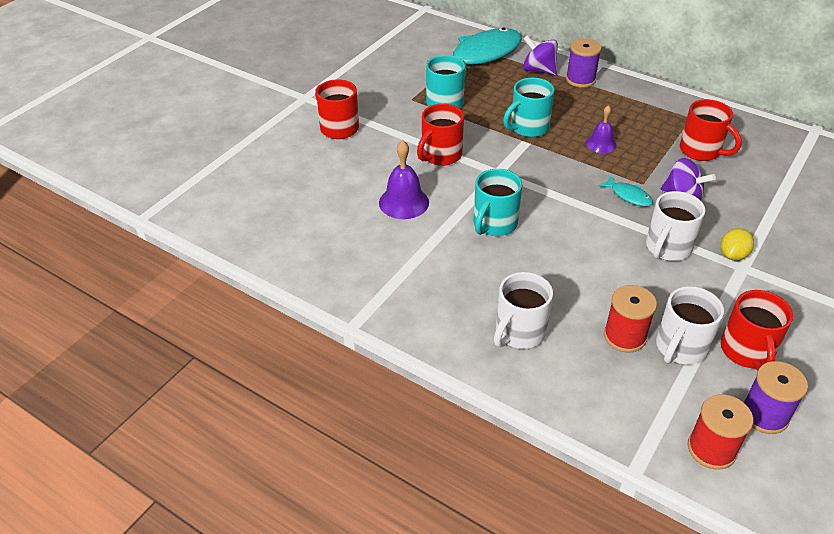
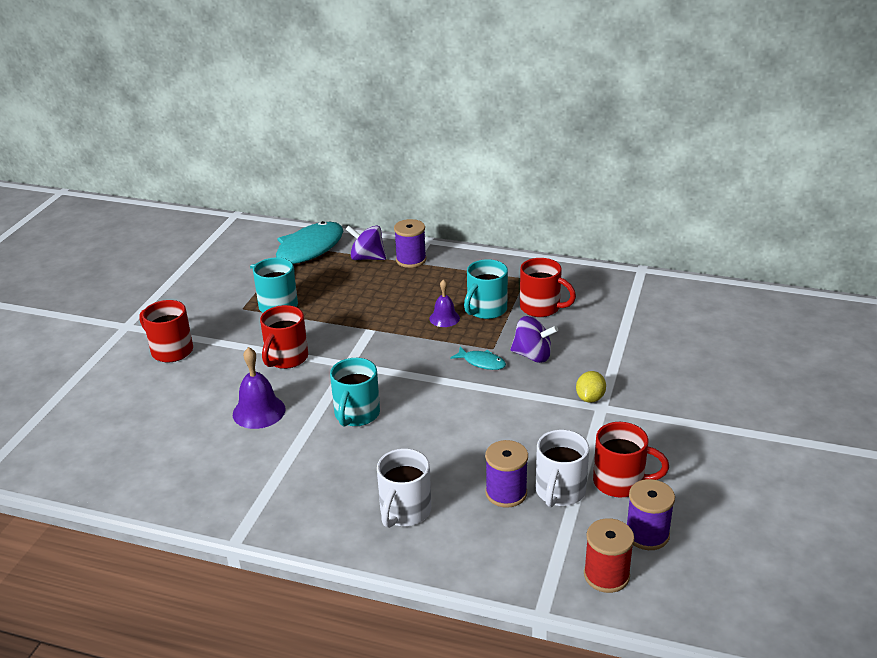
camera: 15 degrees left, 10 degrees down
(528, 128) = (369, 315): turquoise mug -> turquoise mug (486, 310)
(624, 336) = (506, 493): red spool -> purple spool
(667, 248) = (528, 404): white mug -> none
(747, 352) = (620, 482): red mug -> red mug turned 60 degrees counterclockwise

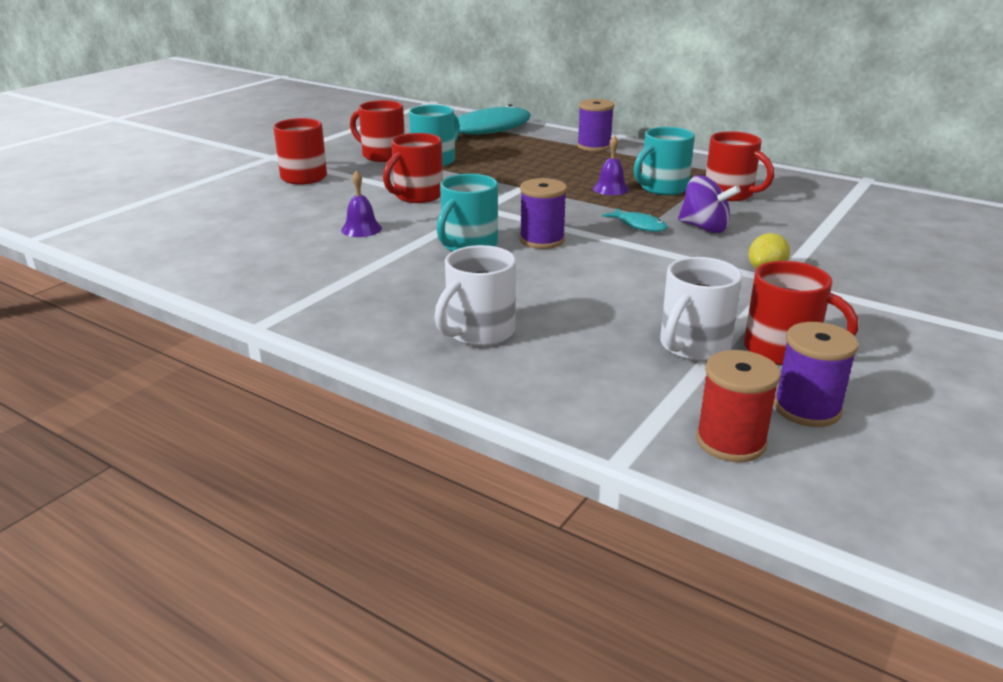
camera: 15 degrees right, 5 degrees down
(228, 306) = (382, 155): none -> red mug
(259, 411) = (361, 229): purple bell -> purple bell, size x0.65
(367, 258) = (547, 140): purple spinning top -> none
(506, 493) = (619, 336): purple spool -> purple spool (542, 240)

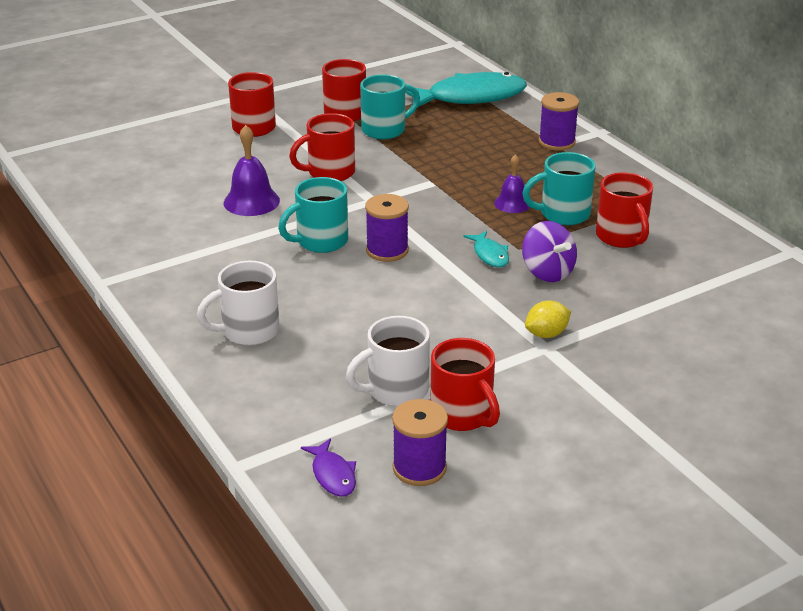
camera: 25 degrees right, 5 degrees up
(361, 229) = (251, 201): purple bell -> purple bell, size x1.54
(730, 441) = (333, 475): red spool -> purple fish

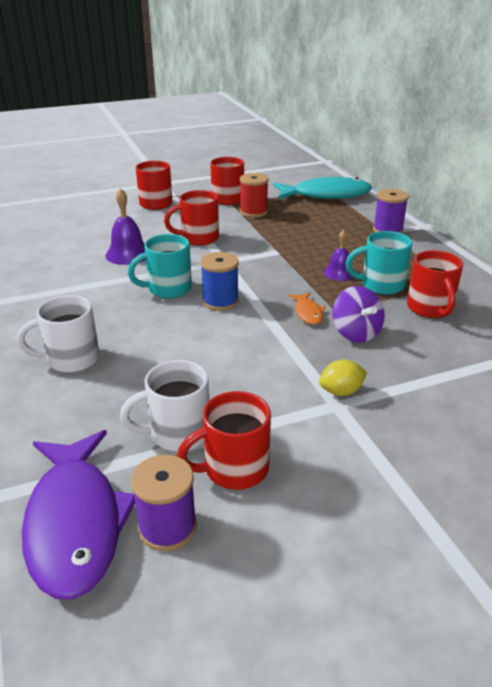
camera: 10 degrees right, 0 degrees up
(333, 475) = (75, 523): purple fish -> purple fish, size x2.30
(385, 130) = (253, 212): turquoise mug -> red spool
(387, 250) = (220, 301): purple spool -> blue spool
(463, 415) = (234, 469): red mug -> red mug turned 90 degrees clockwise
(490, 255) = (308, 313): turquoise fish -> orange fish

